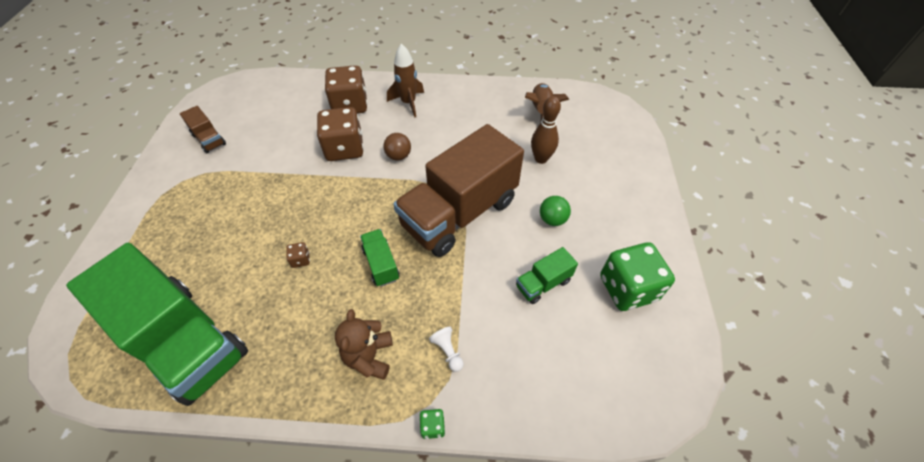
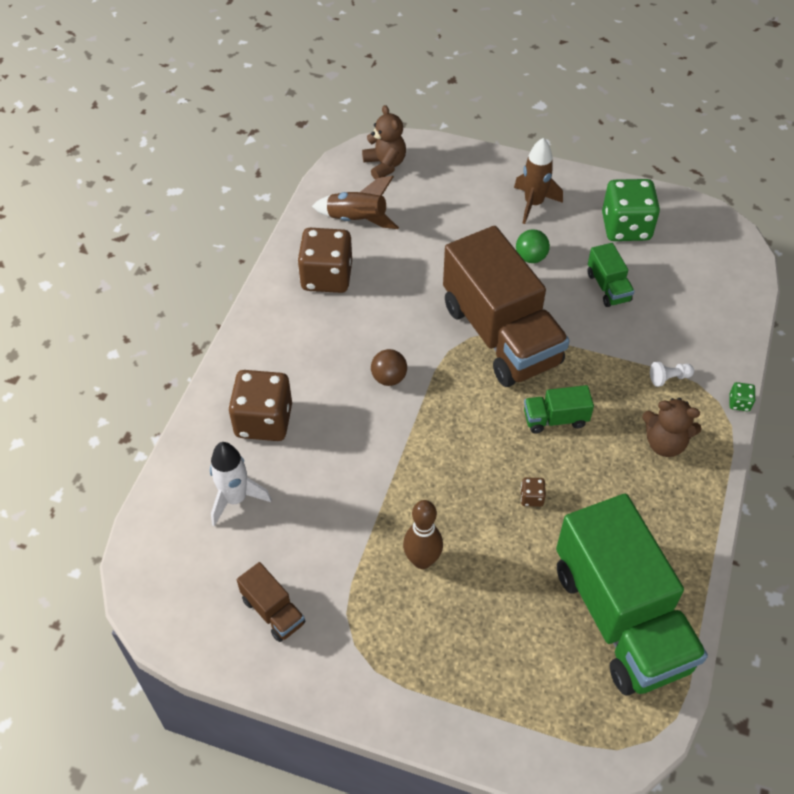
camera: 75 degrees left, 0 degrees up
(185, 341) = (620, 617): green truck -> green truck turned 105 degrees clockwise
(209, 139) = (273, 611): brown truck -> brown truck turned 75 degrees clockwise
(289, 107) = (236, 499): none -> white rocket
(344, 148) = (354, 436): brown dice -> brown dice (326, 277)
(408, 103) = (286, 351): brown rocket -> brown rocket (533, 204)
(541, 159) = (439, 242): brown bowling pin -> brown bowling pin (422, 560)
(604, 114) = (385, 165): none -> brown teddy bear

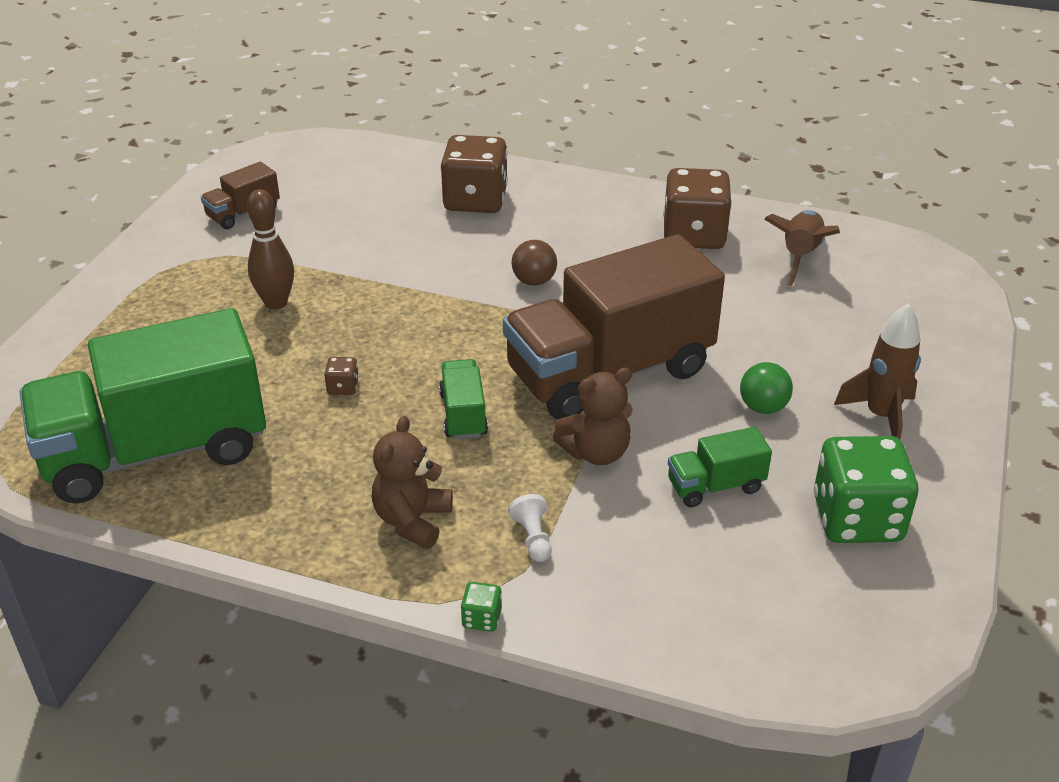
camera: 90 degrees right, 15 degrees down
(236, 499) = (378, 188): white rocket -> none
(385, 165) = (915, 278): brown teddy bear -> brown teddy bear (596, 452)

